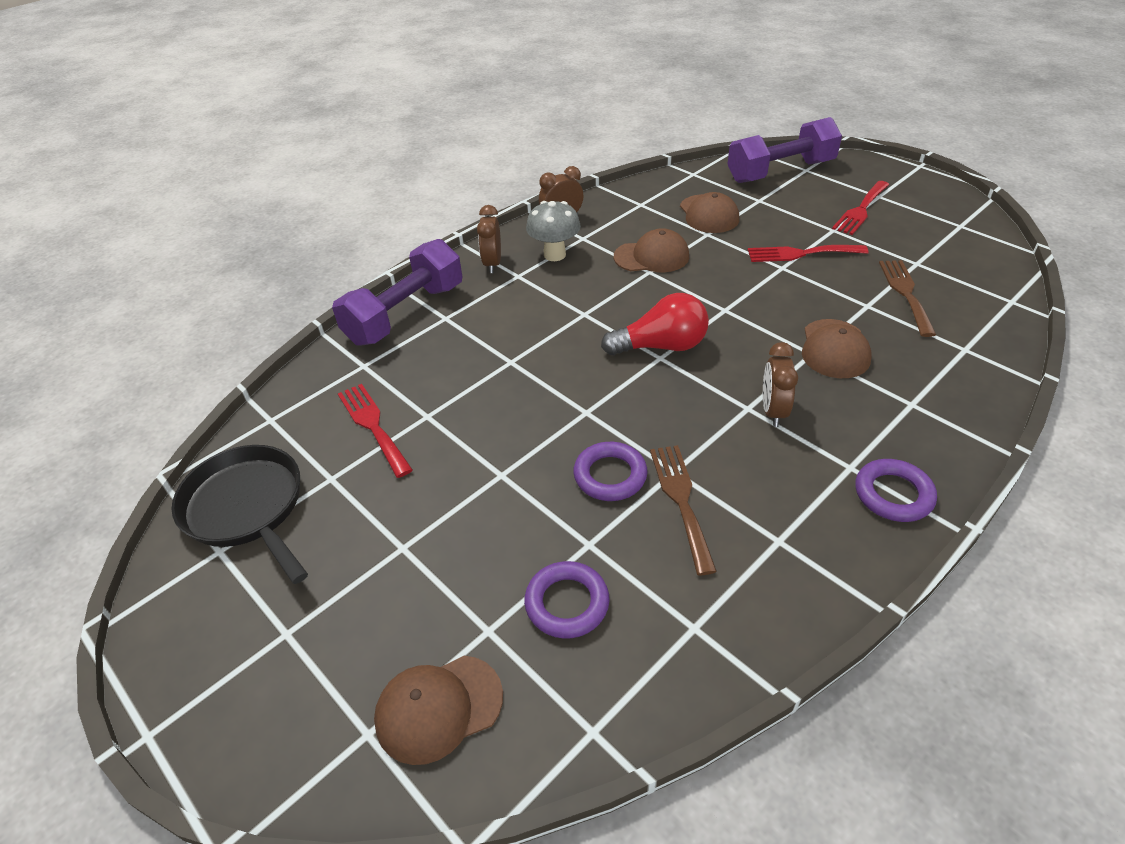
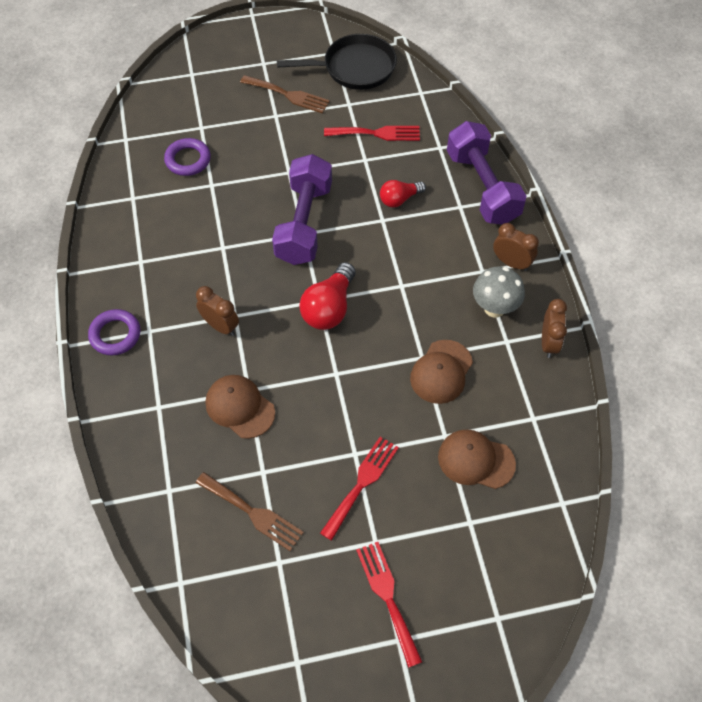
camera: 120 degrees right, 15 degrees up
(438, 708) = (181, 98): brown cap -> none
(470, 362) = (399, 199): none -> red light bulb
(610, 475) = (245, 217): purple ring -> none
(681, 500) = (201, 237): brown fork -> brown fork (288, 95)
(780, 172) = (510, 588): purple dumbbell -> purple dumbbell (304, 223)

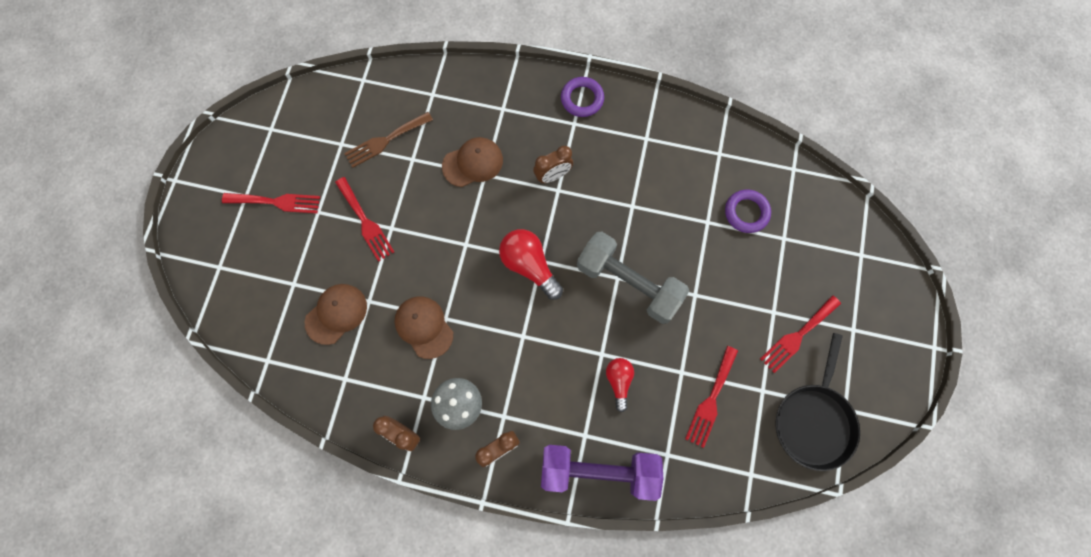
camera: 115 degrees right, 15 degrees up
(288, 95) = (797, 336): brown fork -> red fork
(304, 223) = (628, 283): purple dumbbell -> grey dumbbell

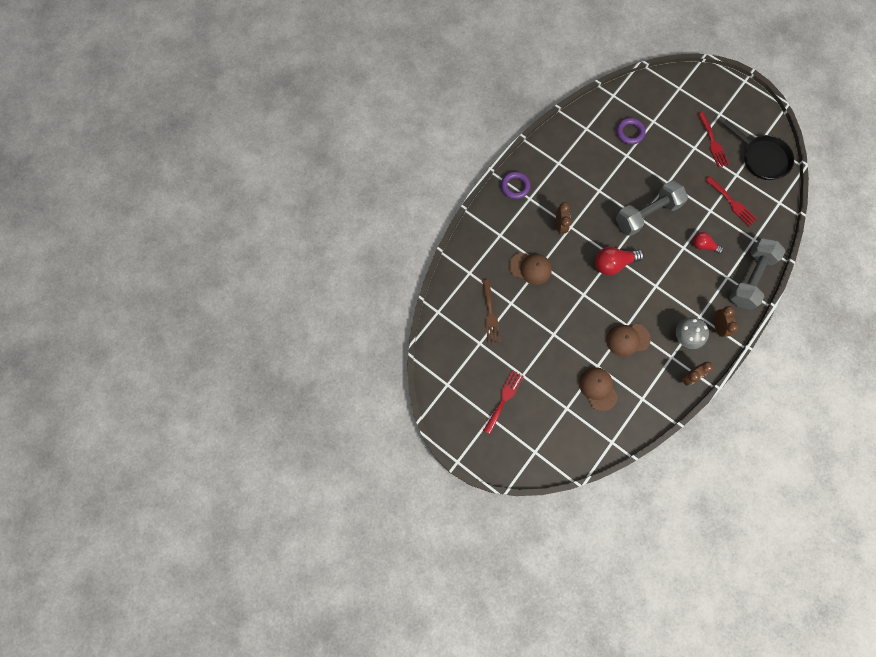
camera: 65 degrees left, 0 degrees up
(365, 222) = (543, 348): red fork -> none
(473, 163) = (530, 268): brown cap -> brown cap turned 105 degrees clockwise
(598, 470) = (750, 278): purple dumbbell -> grey dumbbell

